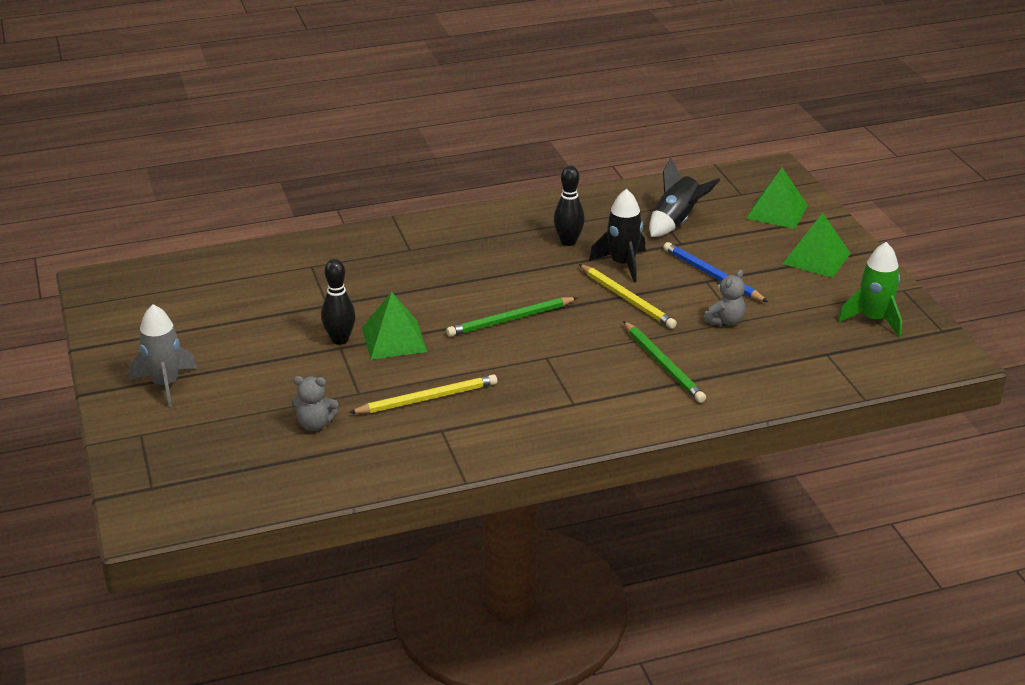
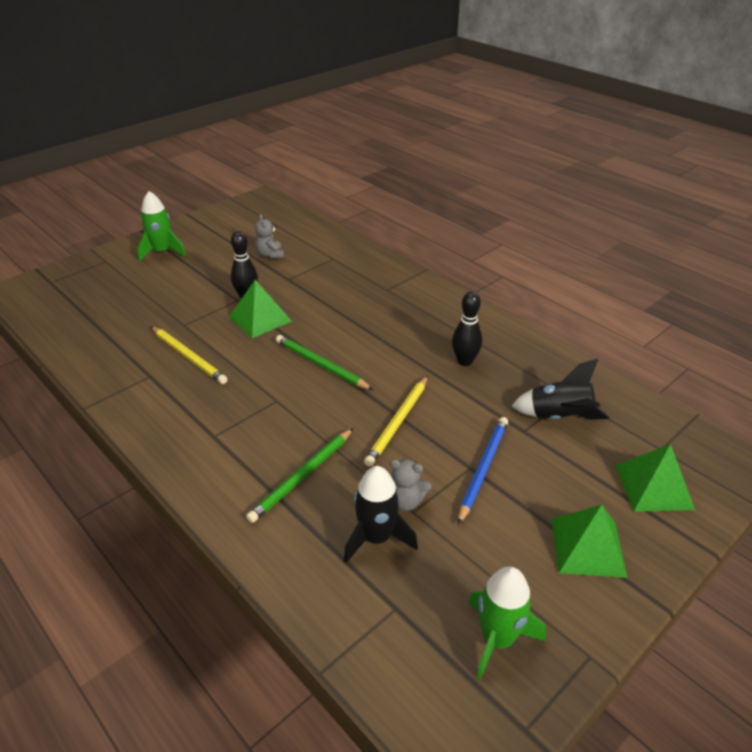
camera: 65 degrees right, 5 degrees up
(165, 384) = (162, 252): grey rocket -> green rocket
(315, 424) = (137, 318): grey teddy bear -> grey teddy bear (270, 255)
(622, 264) = (454, 403): black rocket -> black rocket (376, 538)

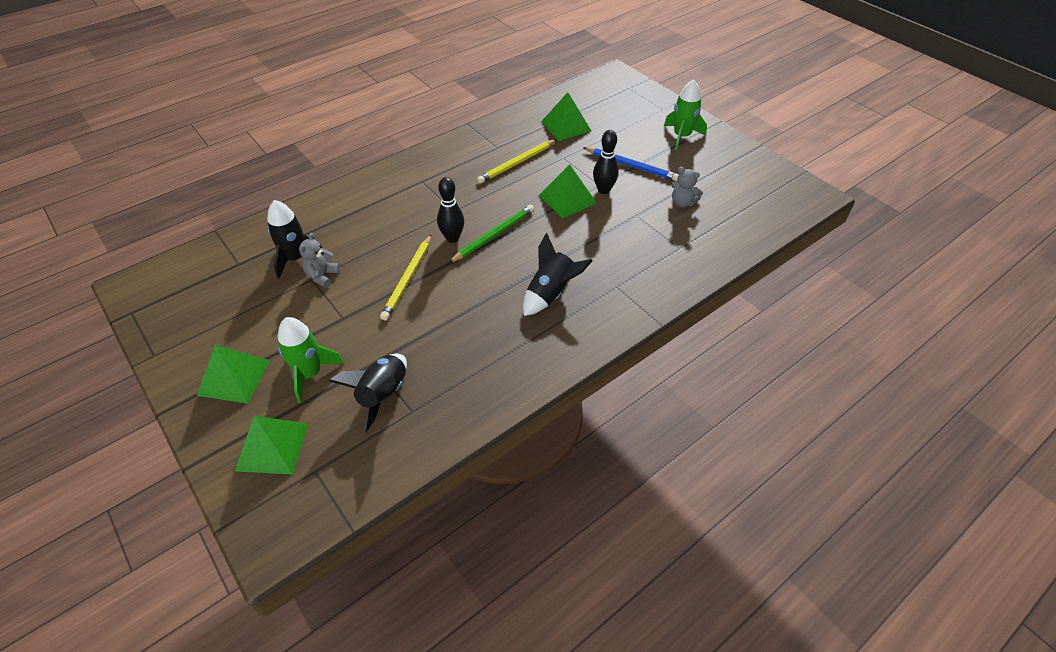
camera: 95 degrees right, 10 degrees up
(119, 324) = (566, 126): none -> green pyramid
(270, 255) = (682, 203): grey teddy bear -> grey teddy bear turned 135 degrees counterclockwise
(302, 476) = (366, 224): green pencil -> none
(398, 422) = (408, 279): yellow pencil -> yellow pencil turned 105 degrees counterclockwise
(402, 324) = (551, 293): none -> black rocket
(465, 361) = (482, 335): black bowling pin -> black bowling pin (452, 238)
(483, 469) = (337, 326): blue pencil -> blue pencil (631, 166)
(497, 639) = (191, 309): green rocket -> green rocket (310, 373)

